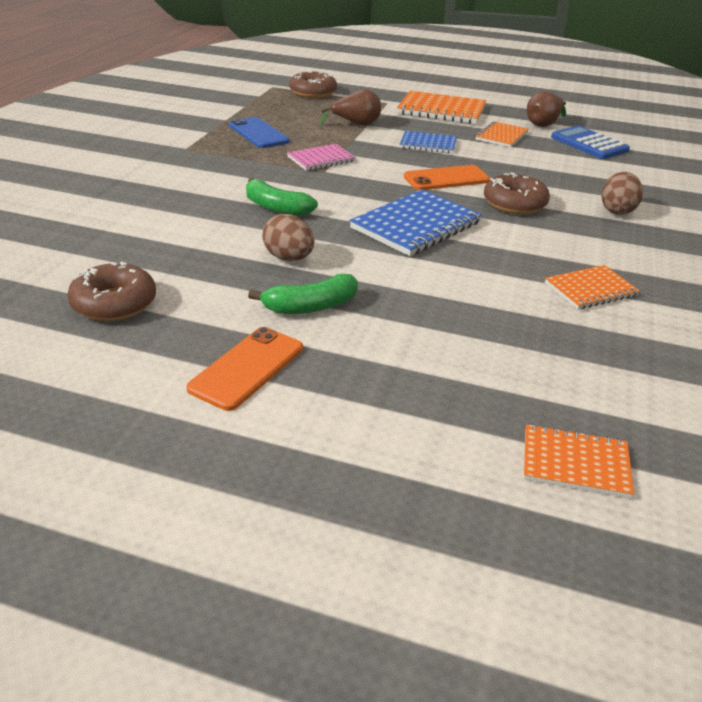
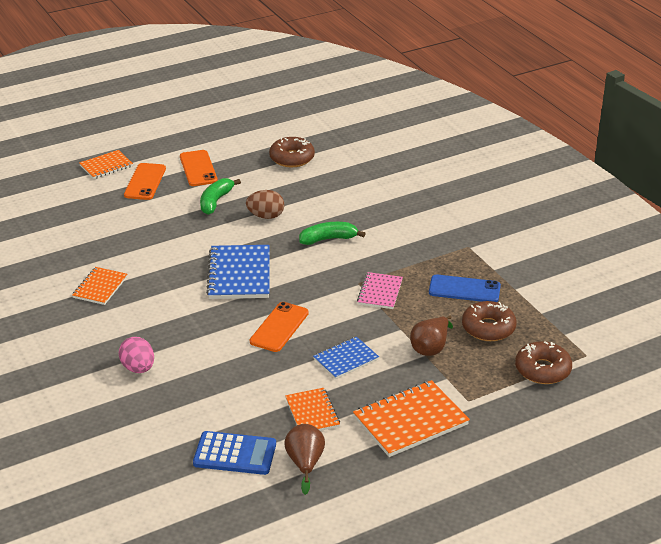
camera: 135 degrees right, 0 degrees up
(354, 397) = (145, 182): none -> orange phone
(514, 203) = (208, 331): brown donut -> brown donut (488, 328)
(575, 463) = (42, 205): orange notebook -> orange notebook (106, 166)
(617, 210) = (138, 368): brown egg -> pink egg

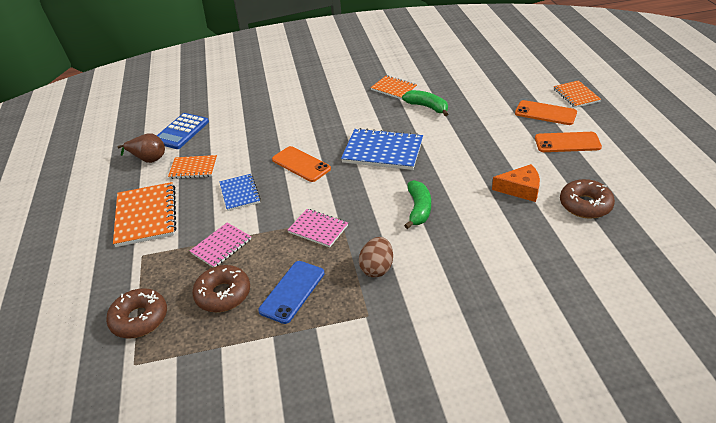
camera: 110 degrees right, 5 degrees up
(138, 368) = (292, 100): pink egg -> none
(215, 201) = (504, 148): green banana -> green banana (427, 107)
(266, 216) = (471, 175): brown egg -> brown egg (377, 268)
(280, 189) = (520, 189): none -> orange cheese
(430, 348) = (221, 246): brown pear -> pink notebook

